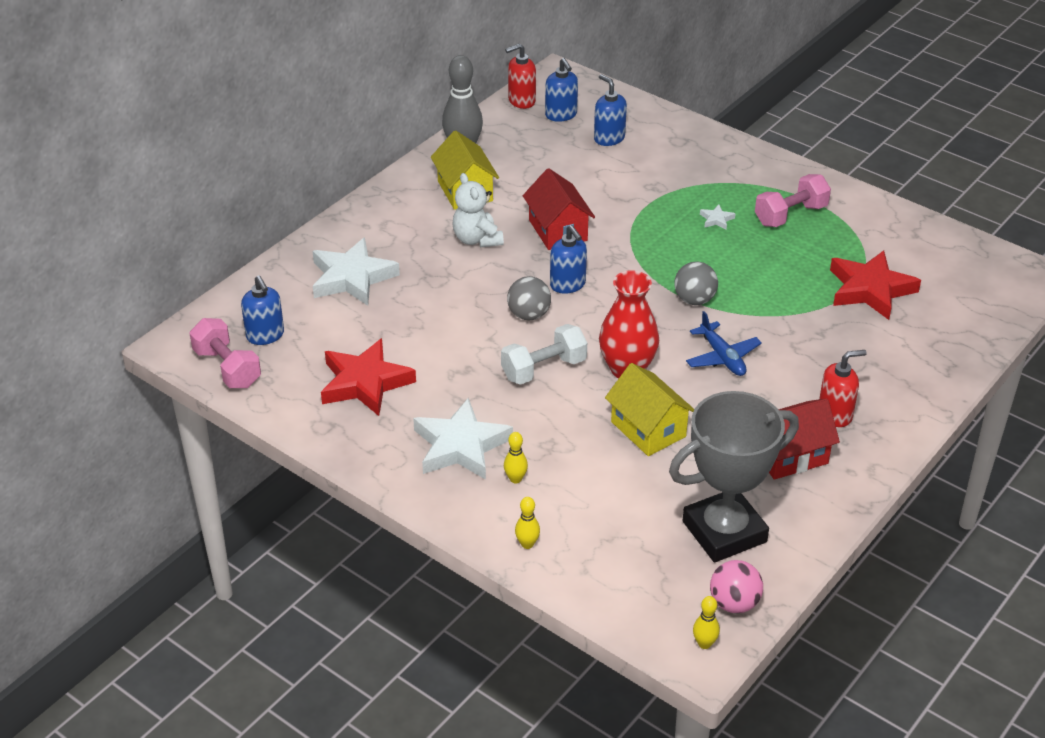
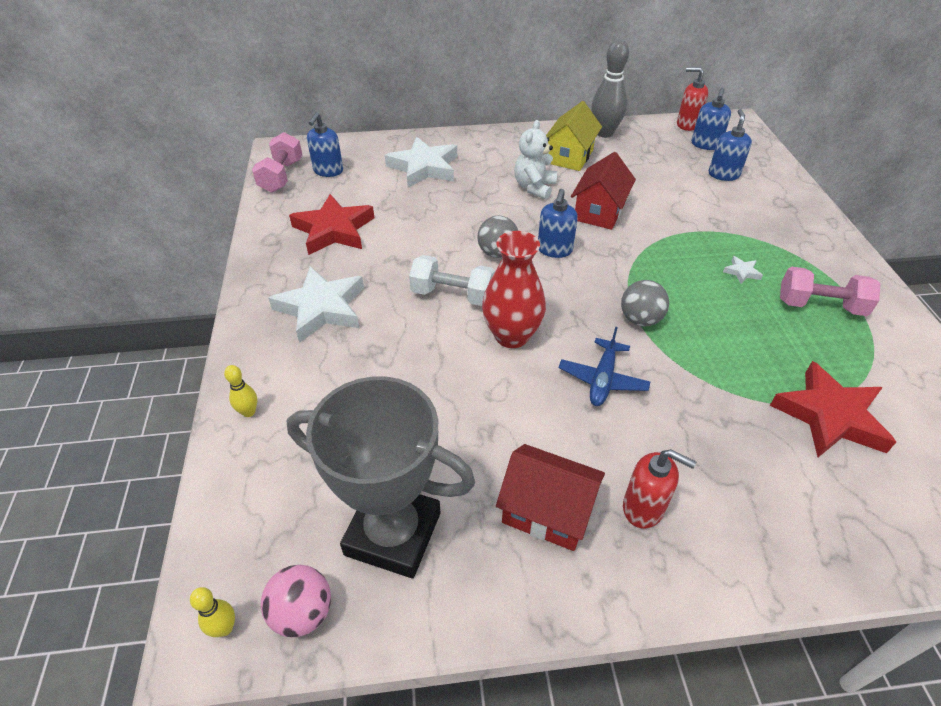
camera: 45 degrees right, 5 degrees up
(515, 479) = (317, 357): yellow bowling pin -> none
(648, 429) = (460, 393): yellow house -> none

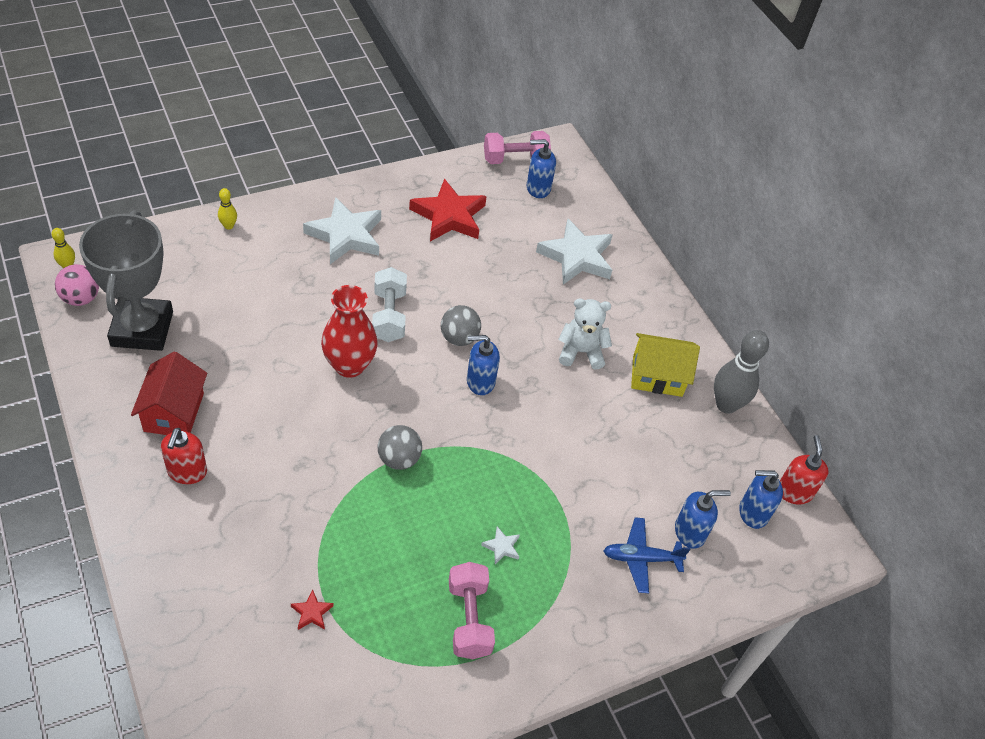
camera: 65 degrees right, 5 degrees up
(599, 211) = (560, 413): red house -> none
(602, 379) = (314, 435): blue plane -> blue plane (641, 558)
(829, 416) = (312, 612): red star -> red star, size x0.41

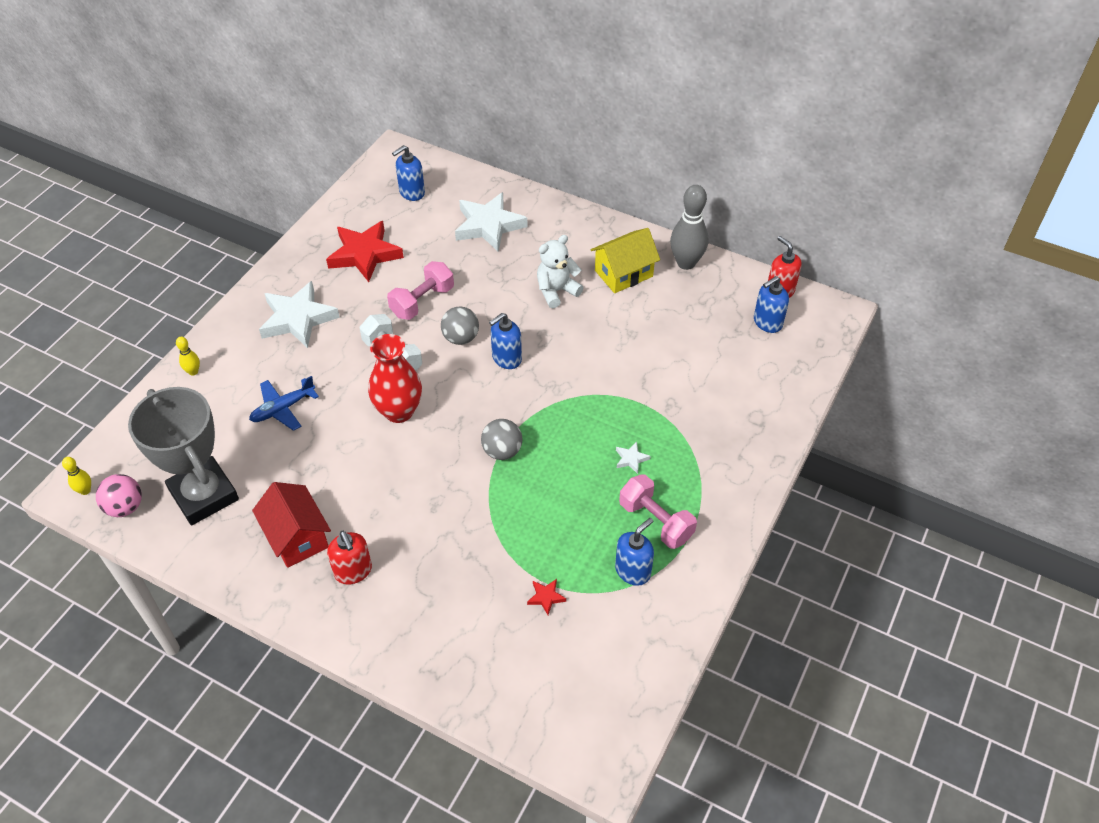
camera: 30 degrees left, 0 degrees up
(515, 159) = (373, 181): pink dumbbell -> pink dumbbell (422, 301)
(641, 558) = (727, 401): blue plane -> blue plane (283, 408)
(690, 532) = (741, 362): blue soap dispenser -> blue soap dispenser (633, 571)

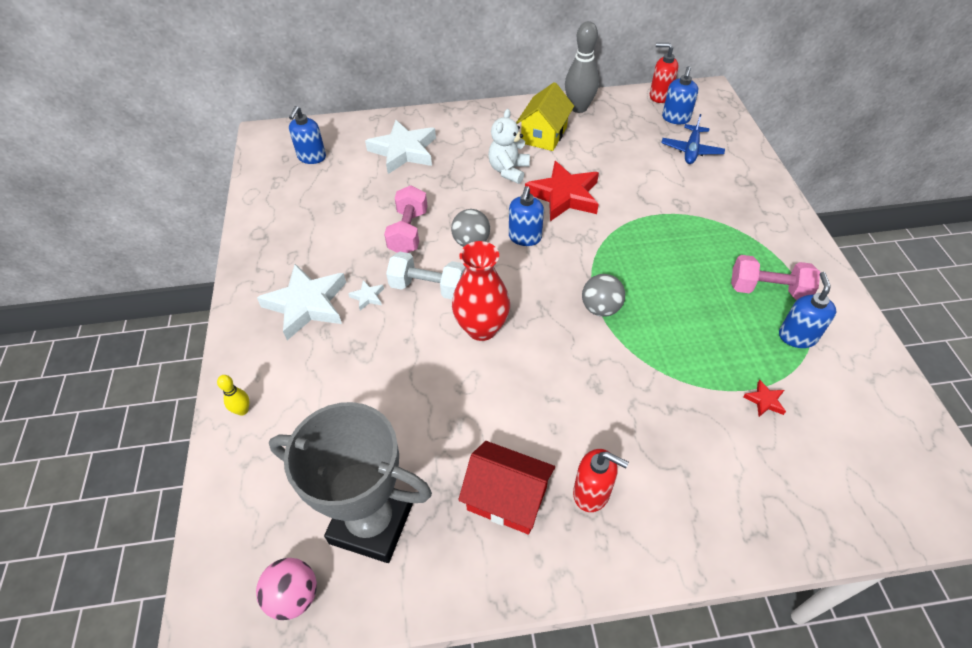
camera: 35 degrees left, 0 degrees up
(85, 490) = (227, 611): yellow bowling pin -> none
(283, 408) = (371, 389): blue plane -> blue plane (691, 150)
(364, 254) = (317, 222): red star -> red star (564, 196)
(631, 459) = (698, 256): white star -> white star (367, 297)

